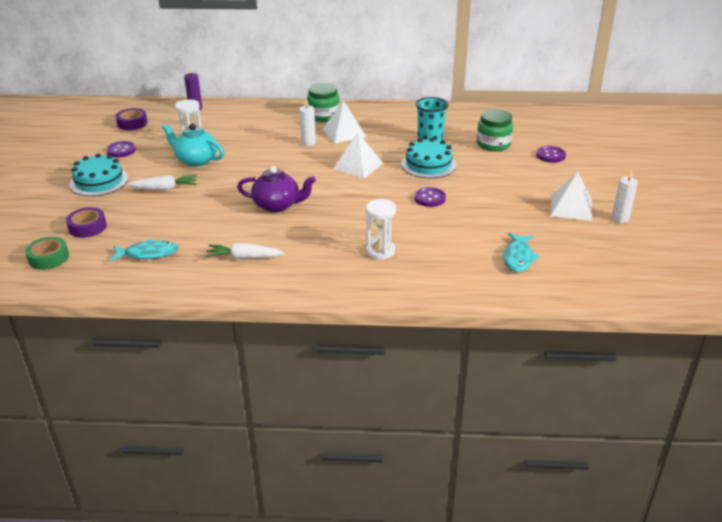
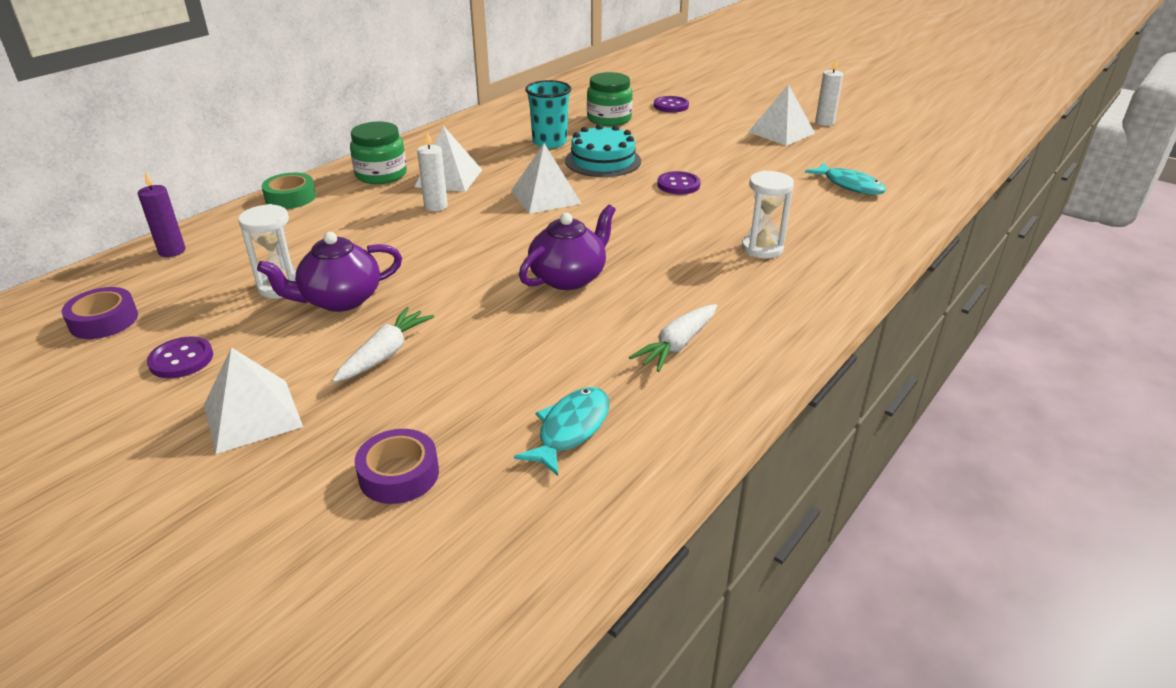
camera: 55 degrees left, 0 degrees up
(48, 258) = (450, 557): green tape -> green tape (290, 197)
(99, 181) = (252, 415): turquoise cake -> white pyramid
(196, 160) = (340, 300): turquoise teapot -> purple teapot

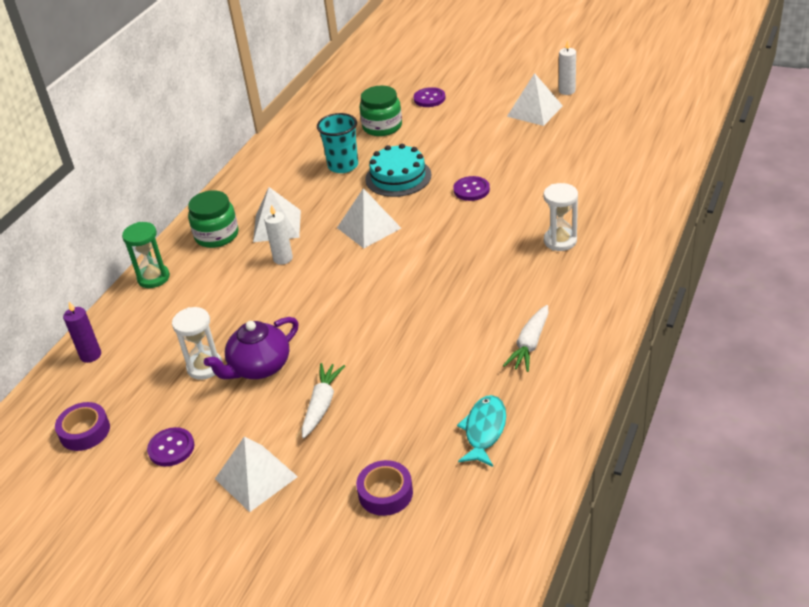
camera: 10 degrees left, 5 degrees up
(290, 197) = (153, 278): green tape -> green hourglass
(568, 277) = (424, 304): purple teapot -> none
(850, 185) = (607, 159): turquoise fish -> none

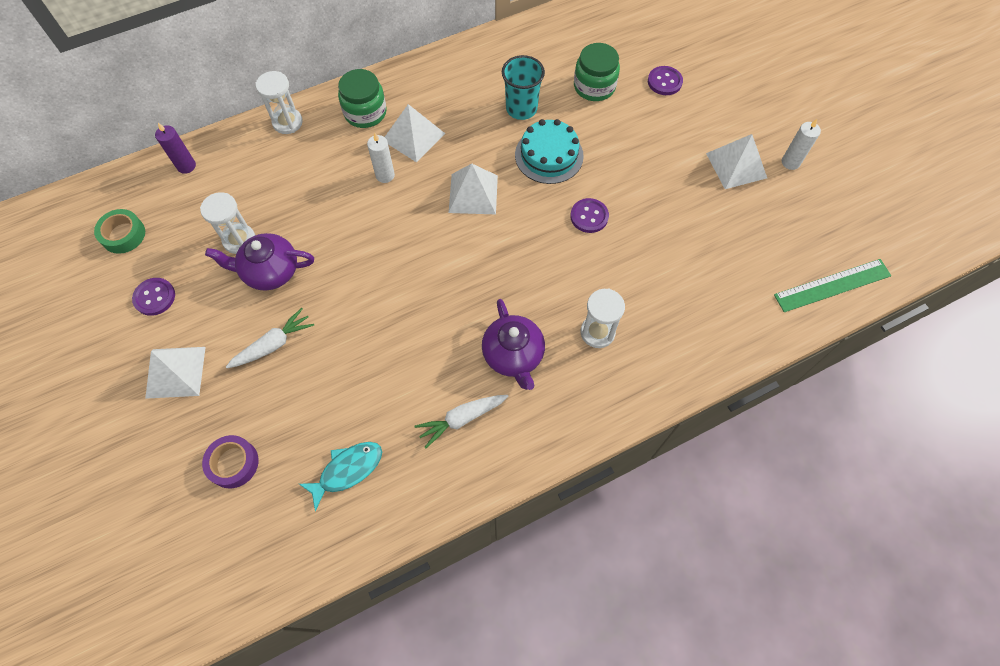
camera: 35 degrees right, 25 degrees up
(85, 431) = (123, 235): purple tape -> green tape
(153, 278) = (287, 122): green hourglass -> white hourglass
(519, 289) = (513, 355): none -> purple teapot
(673, 130) = (832, 285): none -> green ruler

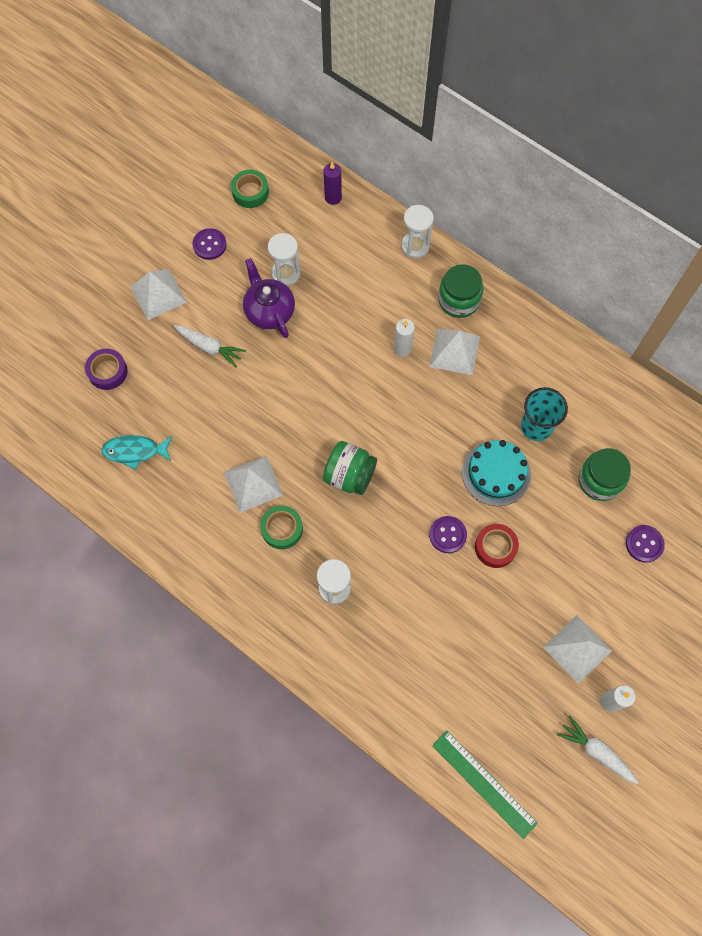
camera: 65 degrees right, 5 degrees up
(347, 470) = (135, 451): turquoise fish -> turquoise fish turned 150 degrees clockwise
(462, 419) = (210, 514): white carrot -> white carrot (596, 751)
(473, 194) = (421, 428): white pyramid -> white pyramid (253, 483)
(489, 272) = (349, 475): none -> green jar
(513, 355) = (282, 529): purple teapot -> green tape
(618, 185) = (495, 547): none -> red tape

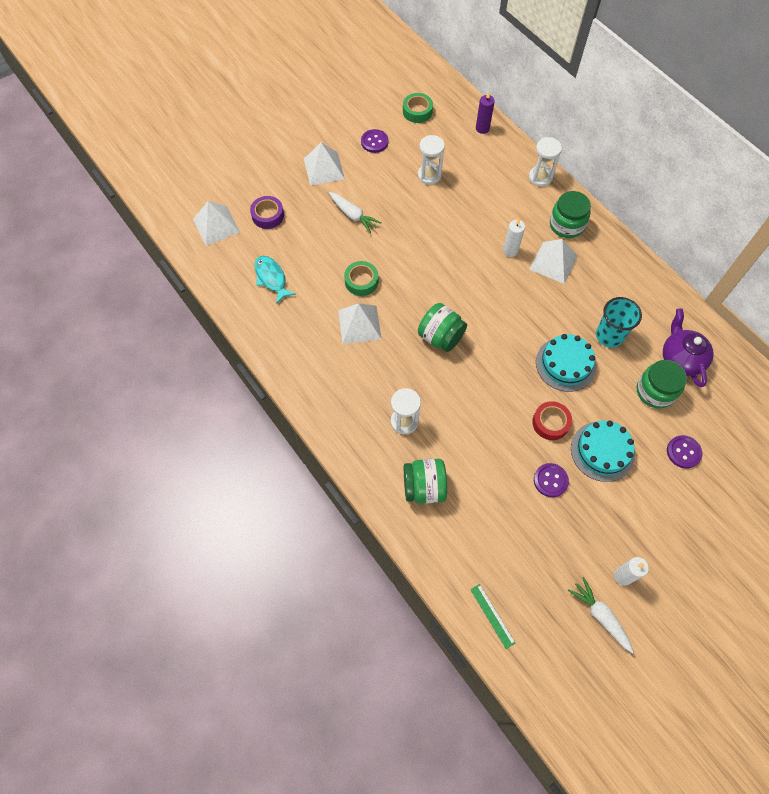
camera: 15 degrees right, 5 degrees down
(135, 451) = (271, 278): turquoise fish -> turquoise fish turned 45 degrees clockwise
(269, 311) = (408, 199): purple teapot -> purple teapot (681, 359)
(282, 529) = (373, 365): green tape -> green tape (361, 281)
(375, 659) = (424, 487): none -> green jar
(447, 535) = (511, 403): purple button -> purple button (550, 480)
(484, 784) = (492, 616): green ruler -> green ruler, size x0.58
(558, 565) = (602, 451): none -> turquoise cake
(577, 649) = (603, 524): white pyramid -> white pyramid (216, 225)

